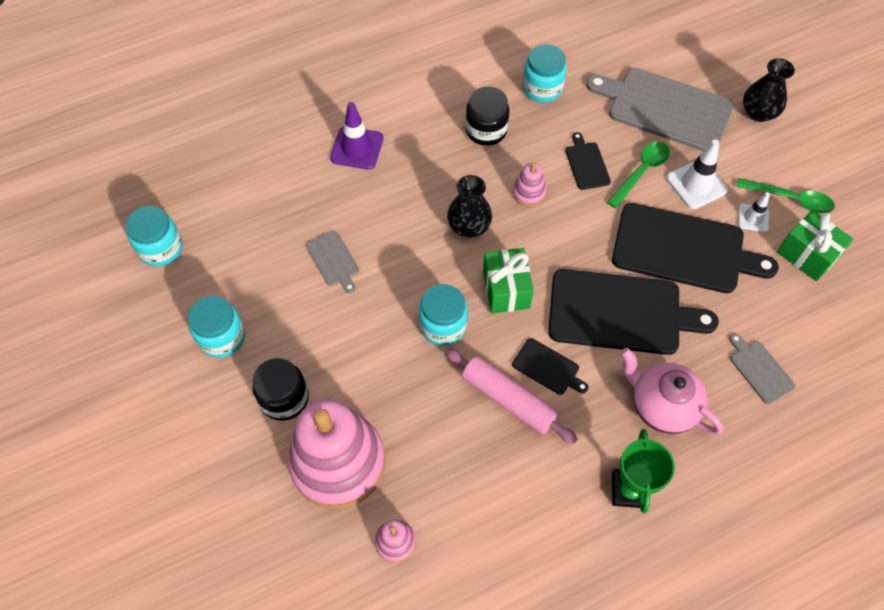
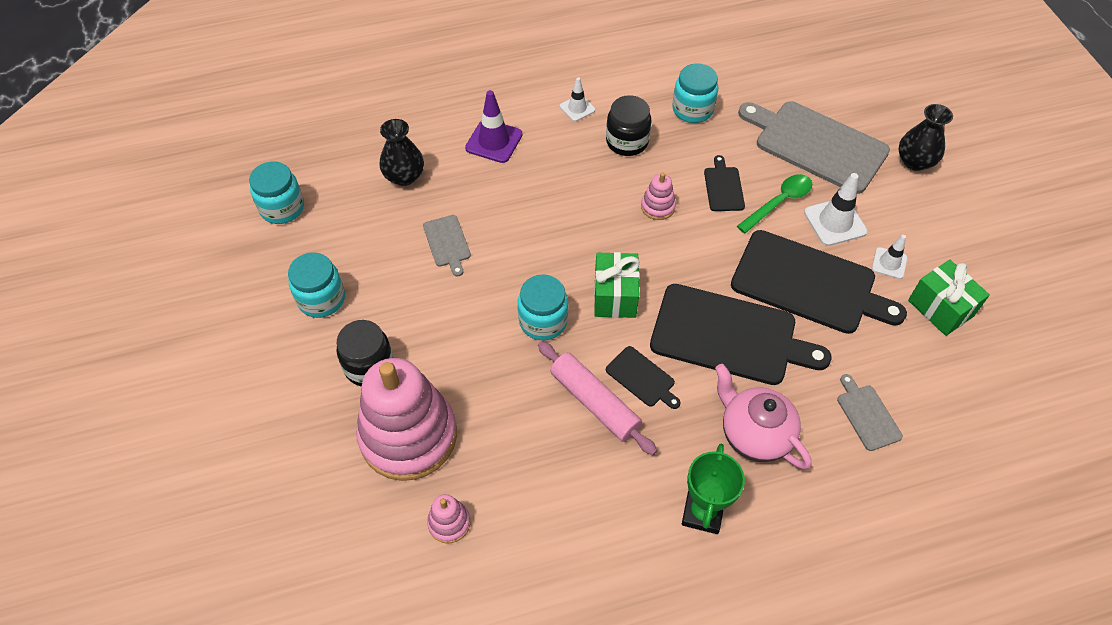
camera: 10 degrees right, 5 degrees down
(431, 102) = (577, 108): none -> white traffic cone
(469, 226) = (590, 230): black vase -> black vase (404, 176)
(790, 199) = (933, 251): green spoon -> none

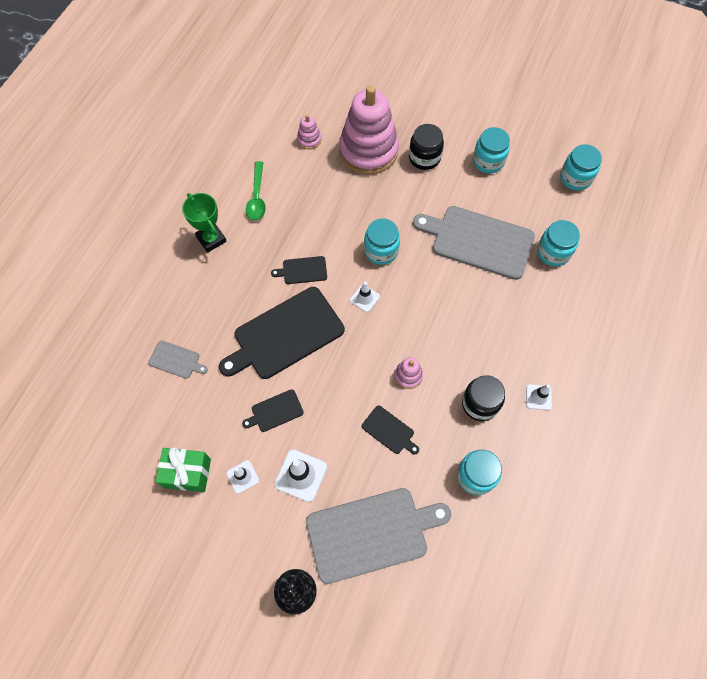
camera: 130 degrees right, 10 degrees up
(404, 176) = (553, 252): black vase -> turquoise jar
(447, 243) = (478, 241): grey cutting board -> grey cutting board, size x2.20
(494, 141) = (545, 322): purple traffic cone -> none
(594, 402) = (310, 238): pink rolling pin -> none
(615, 296) = (364, 298): green gift -> white traffic cone
(754, 434) = (222, 295): pink teapot -> none
(779, 202) = (347, 455): green spoon -> green spoon (257, 197)
(808, 284) = (275, 411): black cutting board -> black cutting board, size x0.45

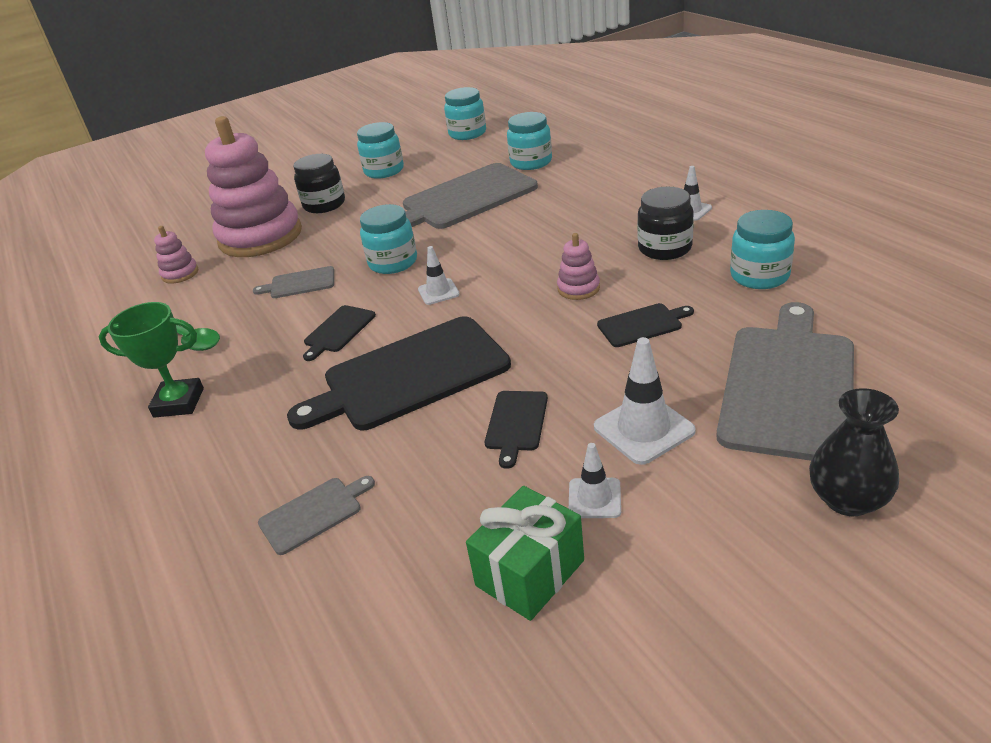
camera: 50 degrees left, 30 degrees down
(285, 335) = (409, 375): black cutting board -> black cutting board turned 60 degrees clockwise
(334, 214) = (300, 283): none -> grey cutting board

